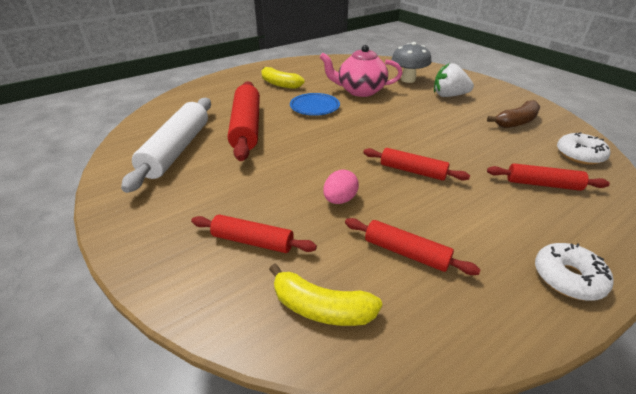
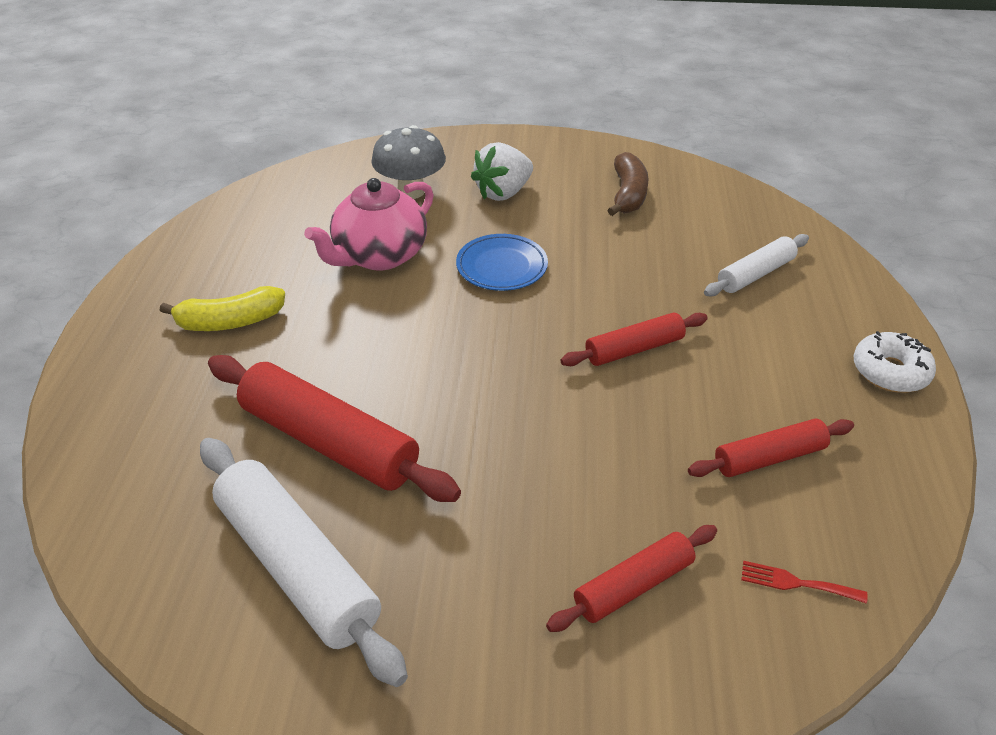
camera: 50 degrees left, 5 degrees up
(314, 107) = (365, 331): blue plate -> blue plate (501, 267)
(321, 308) = (796, 583): yellow banana -> red fork
(340, 200) = (627, 451): pink egg -> none
(542, 184) = (755, 274): red rolling pin -> white rolling pin
(579, 155) = (735, 208): white donut -> none

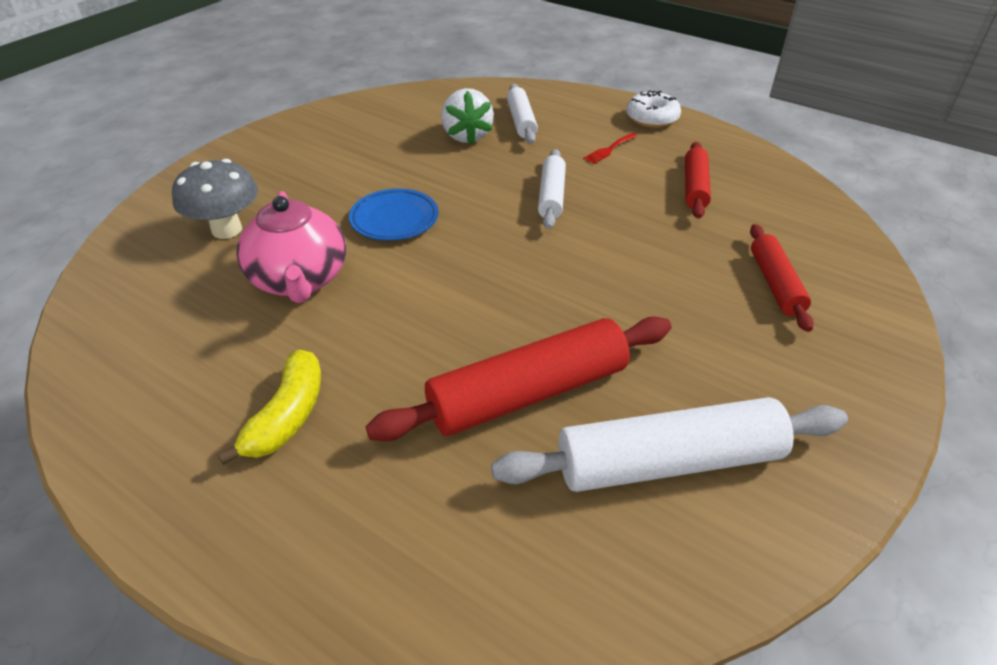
camera: 60 degrees left, 0 degrees up
(503, 193) = (297, 183): white strawberry -> white strawberry (467, 136)
(628, 195) = (376, 131): brown banana -> none
(634, 349) = (551, 196): red rolling pin -> white rolling pin
(796, 583) = (801, 221): red fork -> red fork (609, 149)

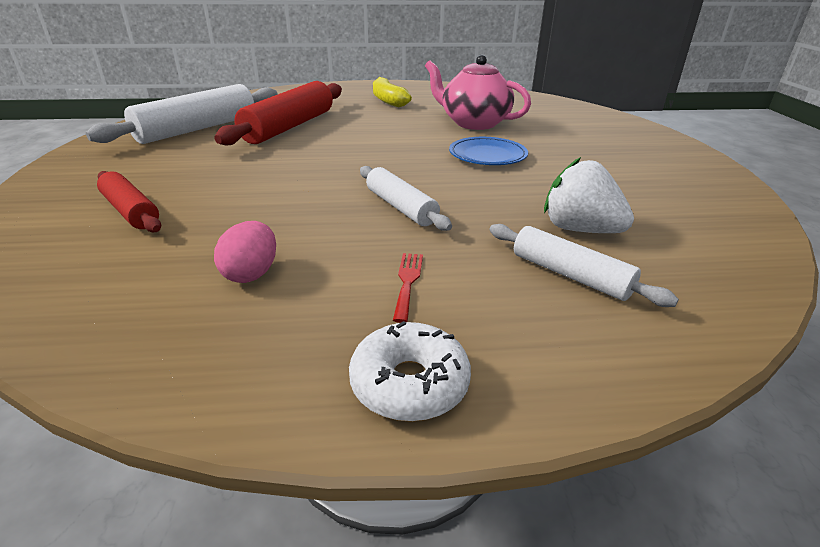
camera: 140 degrees right, 10 degrees down
(227, 230) = (561, 125): grey mushroom -> none
(694, 187) = (251, 274): red rolling pin -> pink egg

